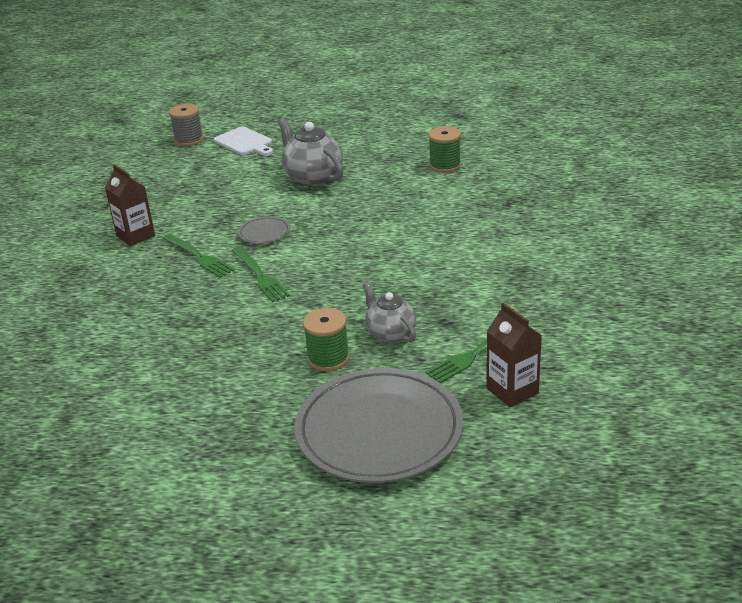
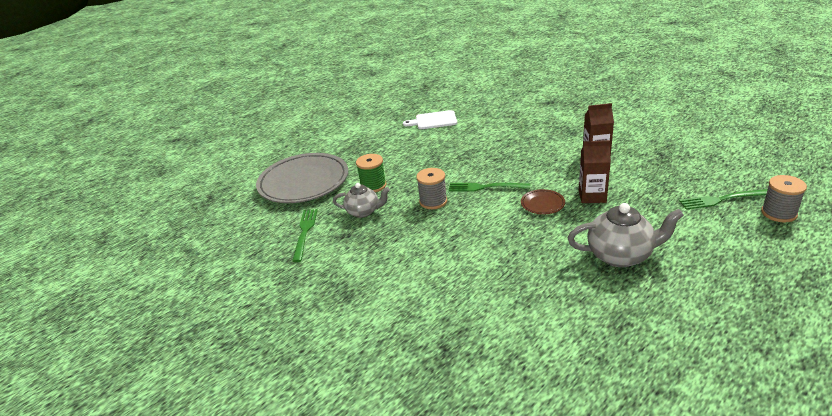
camera: 130 degrees right, 0 degrees up
(199, 257) = (537, 172): green fork -> green fork (721, 200)
(245, 142) = (746, 242): white cutting board -> white cutting board (433, 120)
(264, 233) = (542, 204): grey plate -> brown plate
(321, 296) = (433, 201): none -> grey spool
(445, 165) = (566, 349): green spool -> none
(512, 391) = (263, 230): brown carton -> brown carton (592, 196)

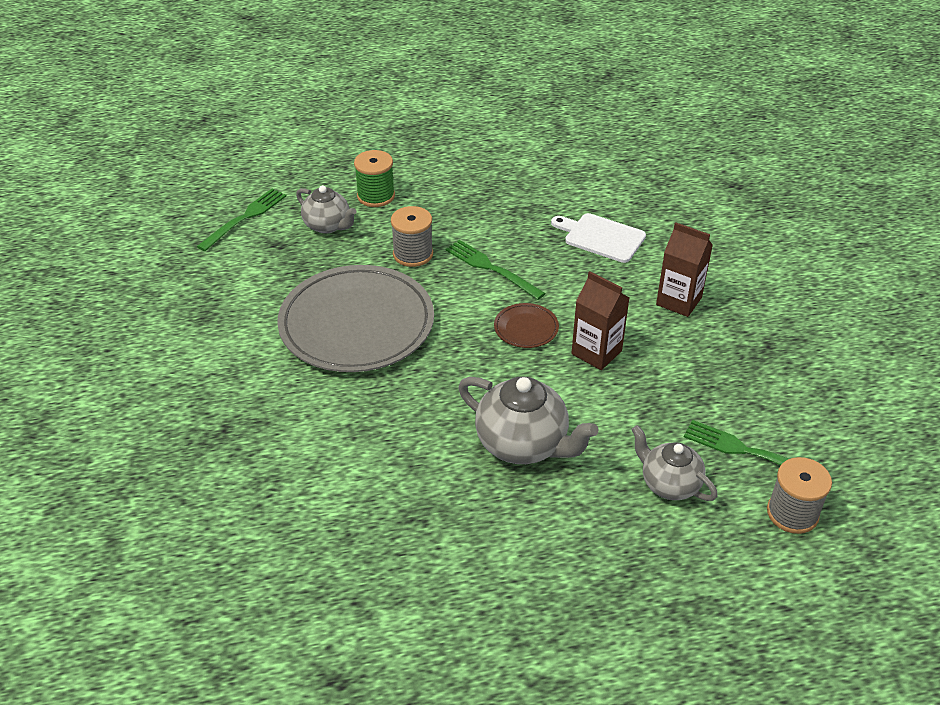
camera: 30 degrees right, 10 degrees up
(303, 182) = (311, 150): grey plate -> grey plate (357, 324)
(433, 120) = (551, 137): white cutting board -> white cutting board (601, 237)
(712, 232) = (669, 484): none -> grey teapot

